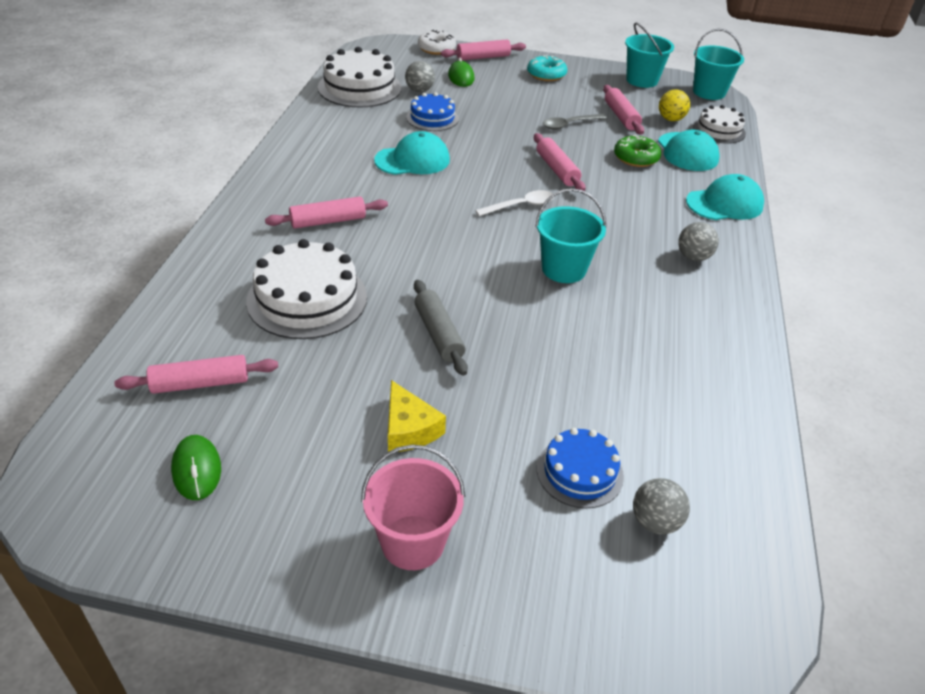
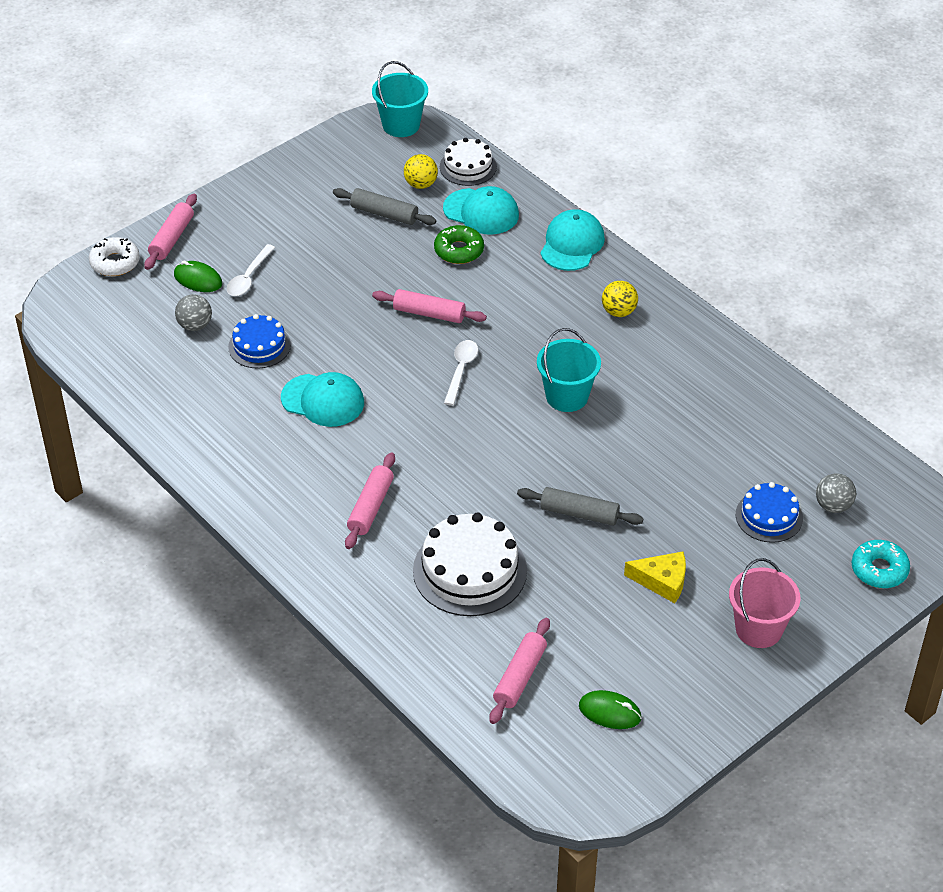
camera: 50 degrees left, 5 degrees up
(359, 88) = (144, 368): white cake -> none
(413, 160) = (323, 400): turquoise cap -> turquoise cap turned 90 degrees clockwise
(488, 92) = (248, 277): none -> white spoon
(546, 74) = (255, 214): turquoise donut -> turquoise donut (879, 570)
(569, 125) = (364, 258): grey spoon -> none
(621, 116) = (384, 214): pink rolling pin -> grey rolling pin
(642, 80) = (334, 154): turquoise bucket -> none
(693, 257) = (618, 312): grey ball -> yellow ball

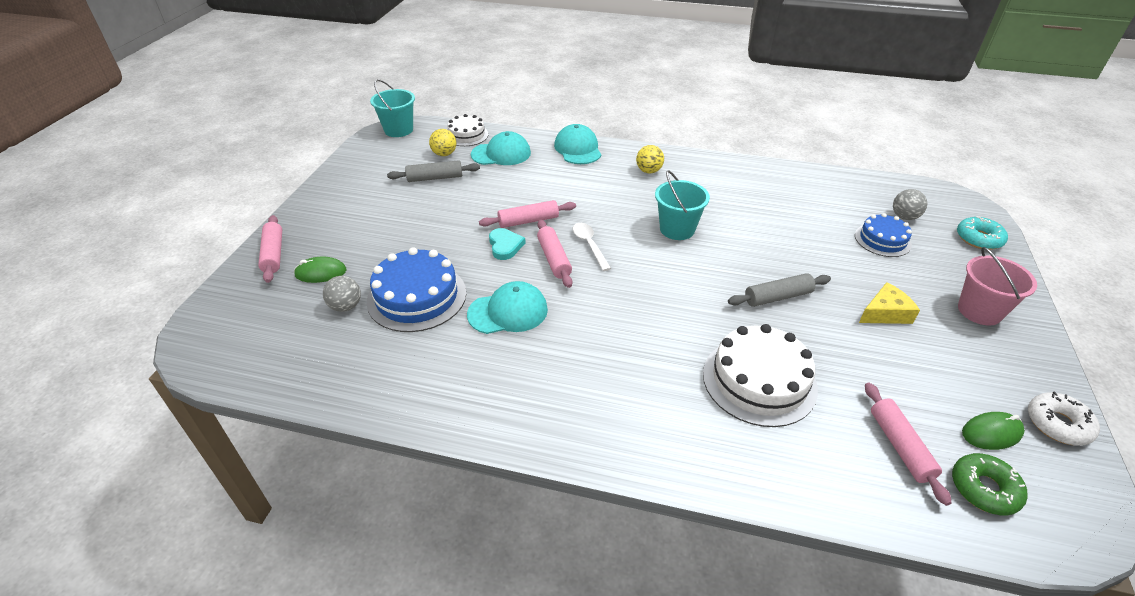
camera: 35 degrees left, 5 degrees down
(115, 262) = (231, 291): white donut -> white donut (1058, 424)
(248, 277) = (364, 254): white spoon -> none
(259, 346) = (417, 297): blue cake -> blue cake, size x1.66
(370, 507) = (630, 373): pink rolling pin -> pink rolling pin (554, 259)
(381, 331) = (505, 246): none -> turquoise heart
(459, 250) = (509, 178): green donut -> green donut (984, 489)

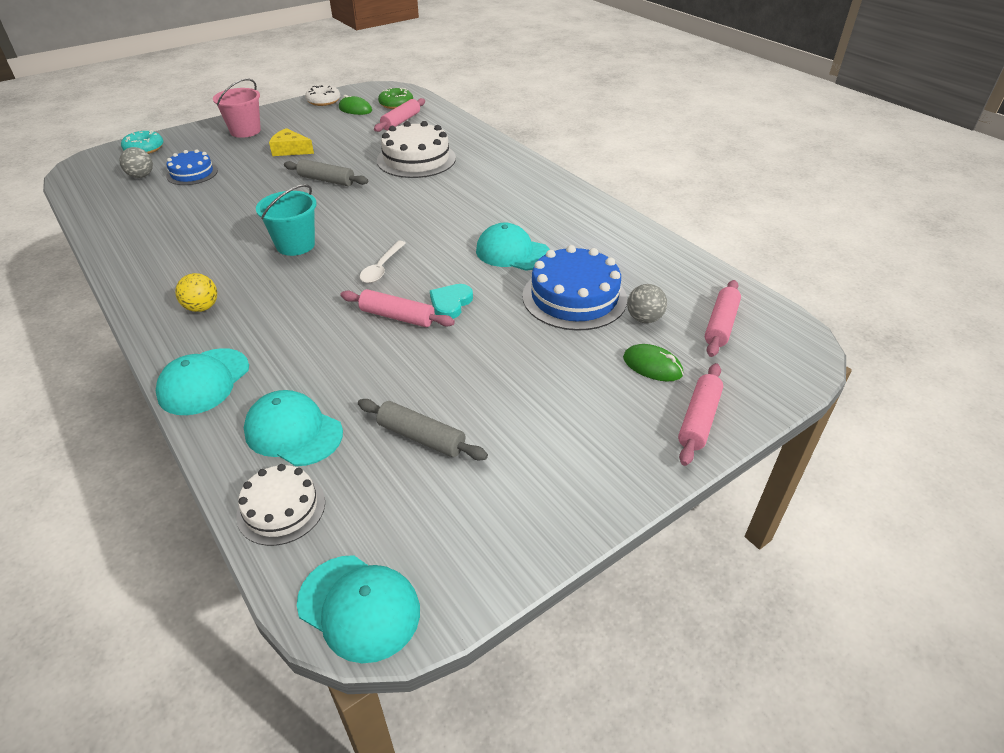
camera: 140 degrees left, 0 degrees up
(398, 130) = (359, 607): turquoise bucket -> turquoise cap
(444, 154) = (360, 481): yellow ball -> none
(554, 259) = (426, 271): pink rolling pin -> pink rolling pin (720, 325)

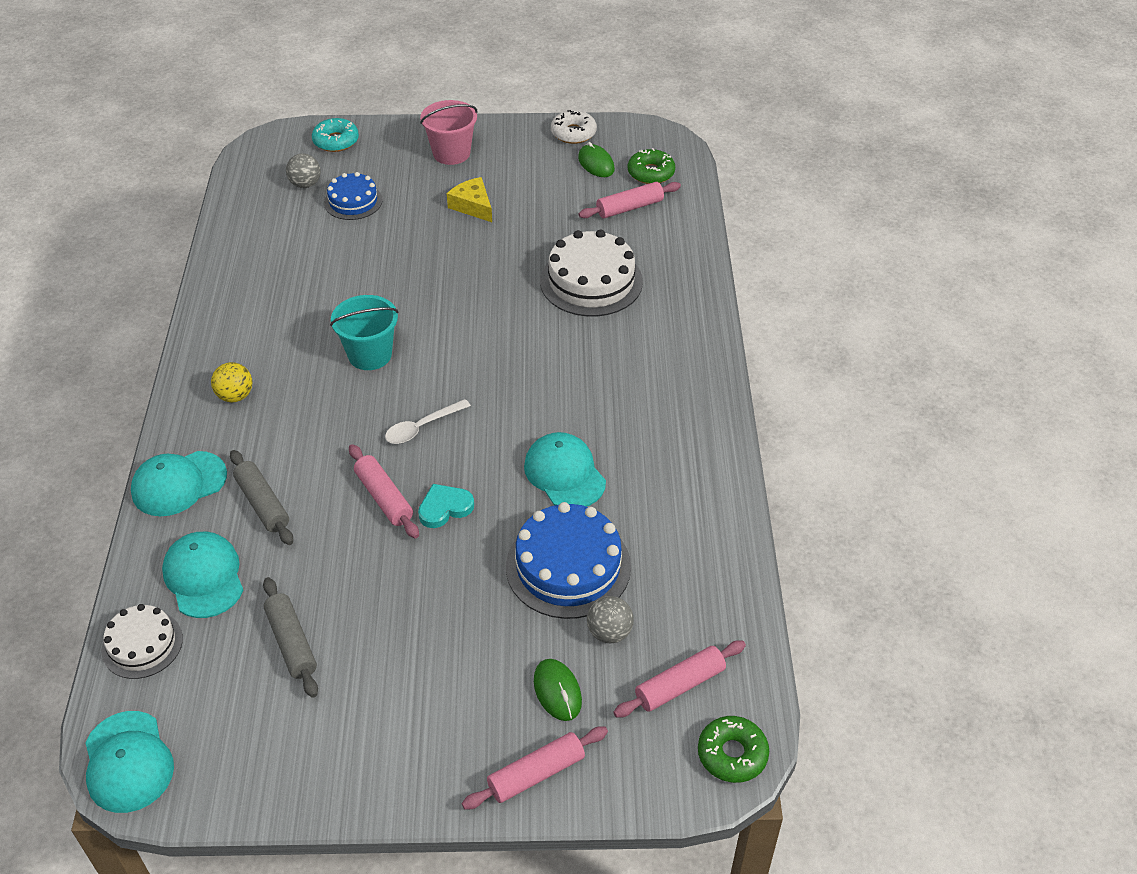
camera: 35 degrees right, 5 degrees up
(326, 180) = (471, 272): grey rolling pin -> grey rolling pin (262, 504)
(796, 344) = (732, 754): none -> green donut

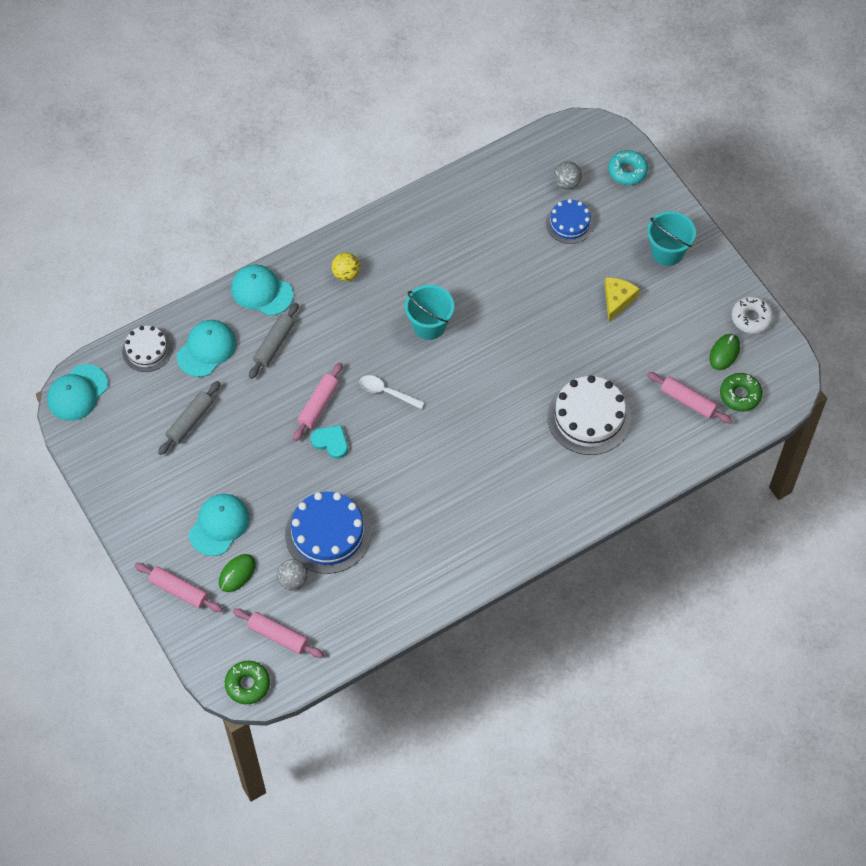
camera: 60 degrees right, 15 degrees up
(451, 153) = (667, 252): pink bucket -> turquoise bucket
(564, 473) = (399, 493): turquoise cap -> turquoise cap (219, 525)

